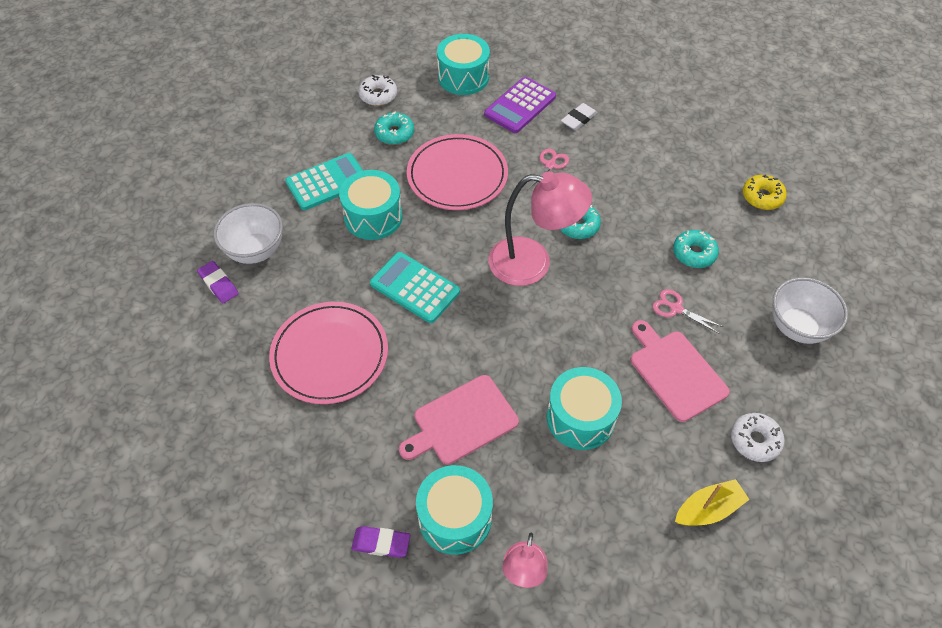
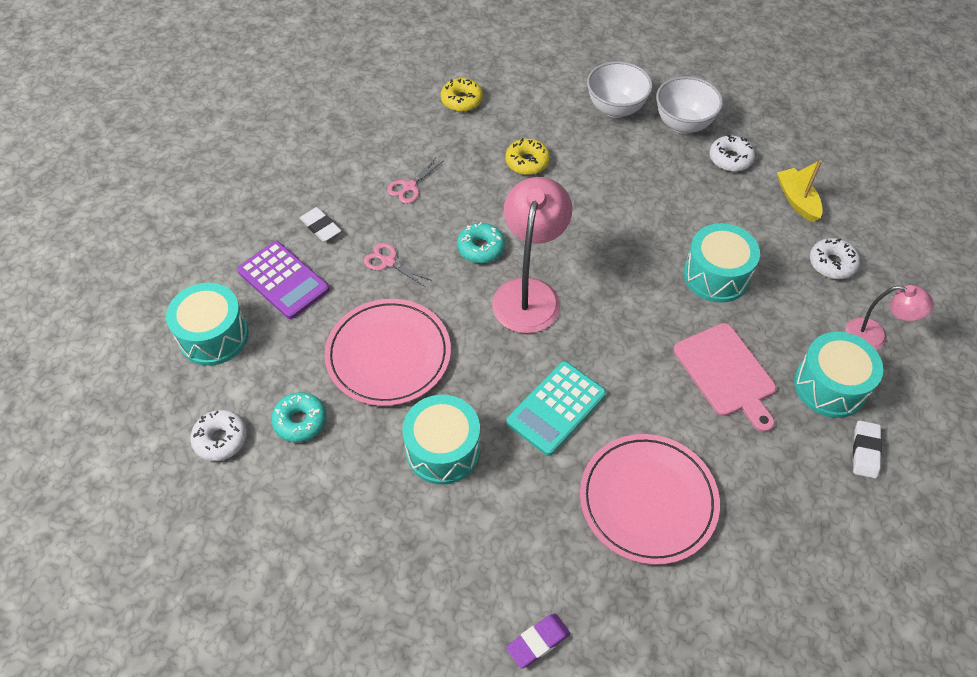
camera: 85 degrees left, 0 degrees up
(256, 251) = (485, 595): white bowl -> white bowl (683, 124)
(327, 182) = (375, 505): turquoise calculator -> none
(381, 543) = (865, 451): purple eraser -> white eraser
(619, 538) = (832, 263): none -> white donut
(675, 372) = (664, 198): pink cutting board -> none
(676, 308) = (592, 186): pink scissors -> pink scissors (409, 187)
(694, 253) = (527, 162): turquoise donut -> yellow donut

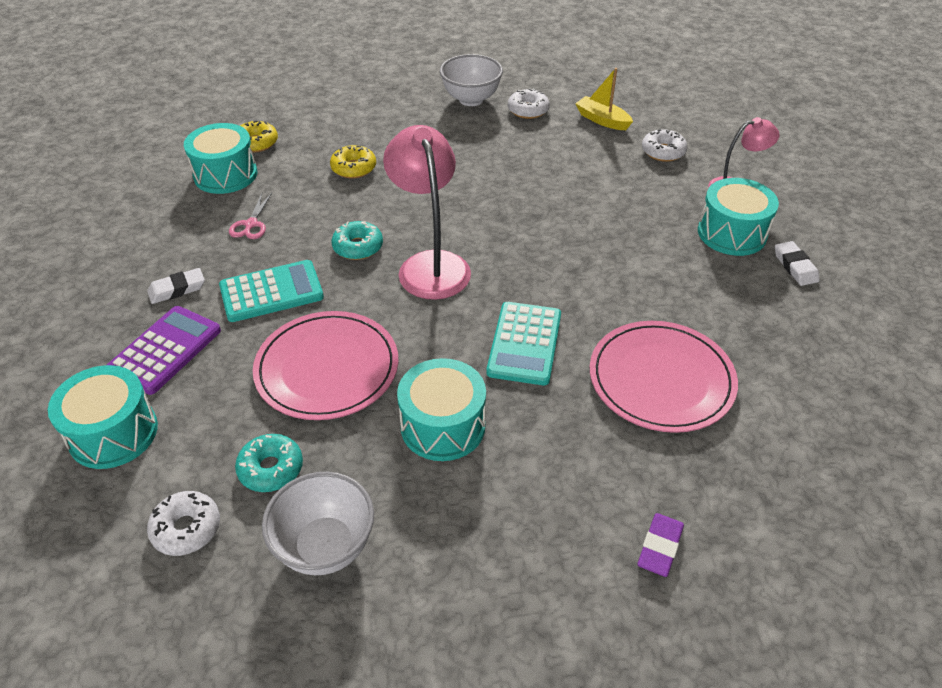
camera: 30 degrees left, 10 degrees down
(283, 280) = (165, 350): purple calculator -> purple calculator turned 75 degrees counterclockwise
(320, 227) = (177, 289): white eraser -> white eraser turned 45 degrees counterclockwise
(388, 262) = (271, 292): pink scissors -> turquoise calculator
(615, 109) = (405, 106): white bowl -> white bowl (325, 547)
(716, 275) = (581, 192): turquoise drum -> turquoise drum (225, 175)
(726, 373) = (646, 257): pink cutting board -> none

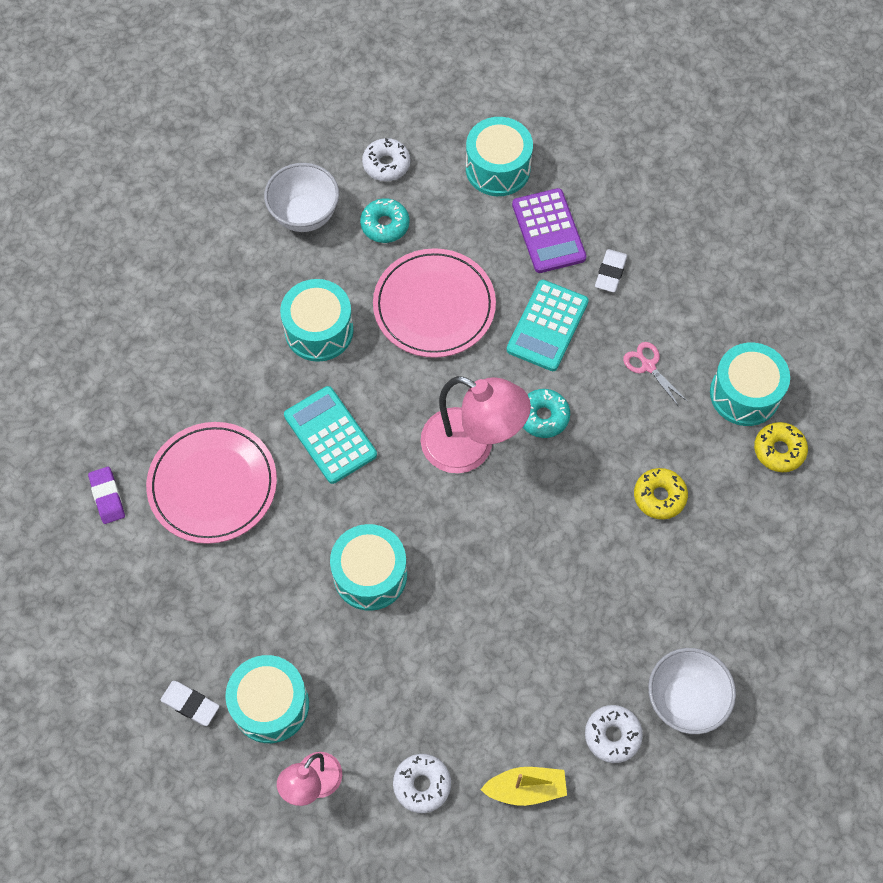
camera: 135 degrees right, 20 degrees up
(589, 249) = (370, 574): none -> turquoise drum
(660, 547) = (127, 362): purple eraser -> purple eraser (107, 497)

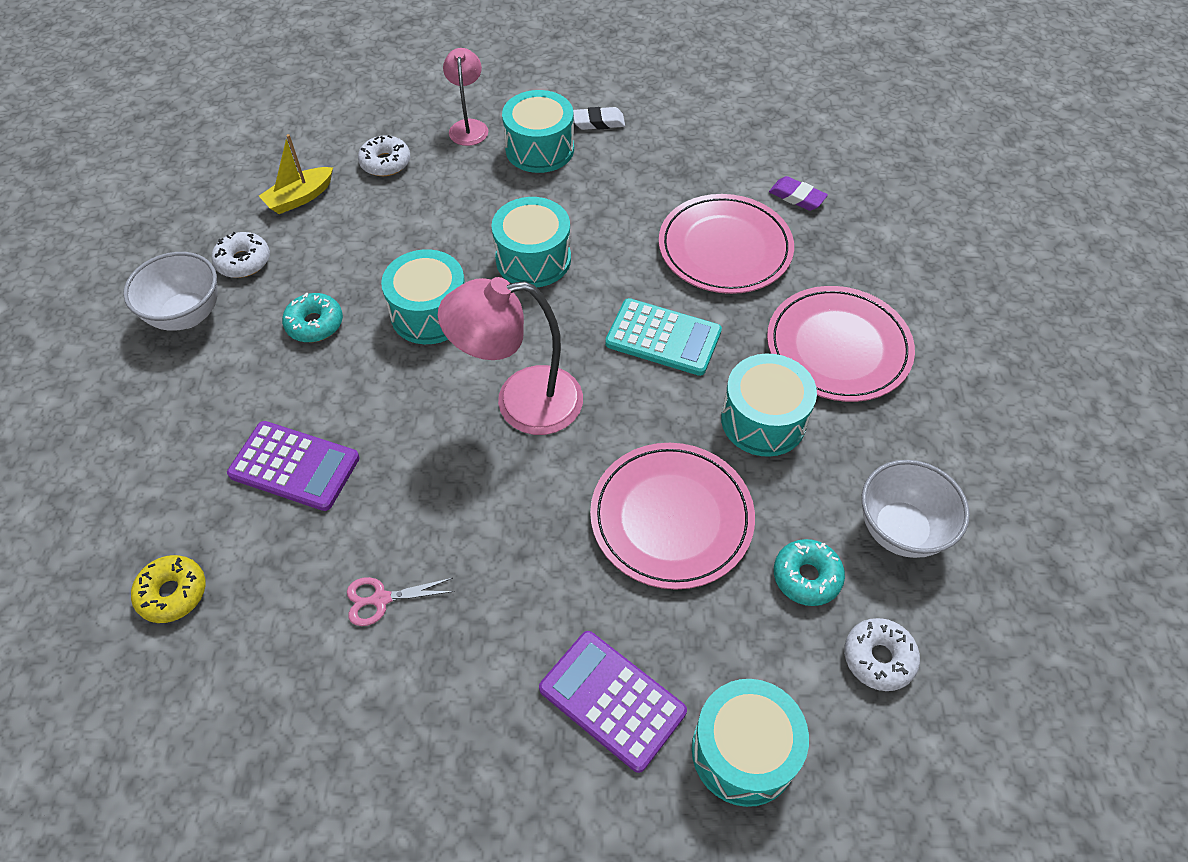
camera: 145 degrees right, 10 degrees down
(216, 348) = (838, 347): none -> pink plate
(543, 416) = (467, 473): turquoise donut -> turquoise donut (315, 324)
(547, 326) = (529, 574): turquoise calculator -> none
(610, 273) = (496, 693): white eraser -> none
(648, 366) = (381, 599): pink scissors -> pink scissors turned 150 degrees clockwise
(659, 496) = (294, 466): yellow donut -> purple calculator
(744, 394) = (242, 637): turquoise drum -> turquoise drum (430, 313)

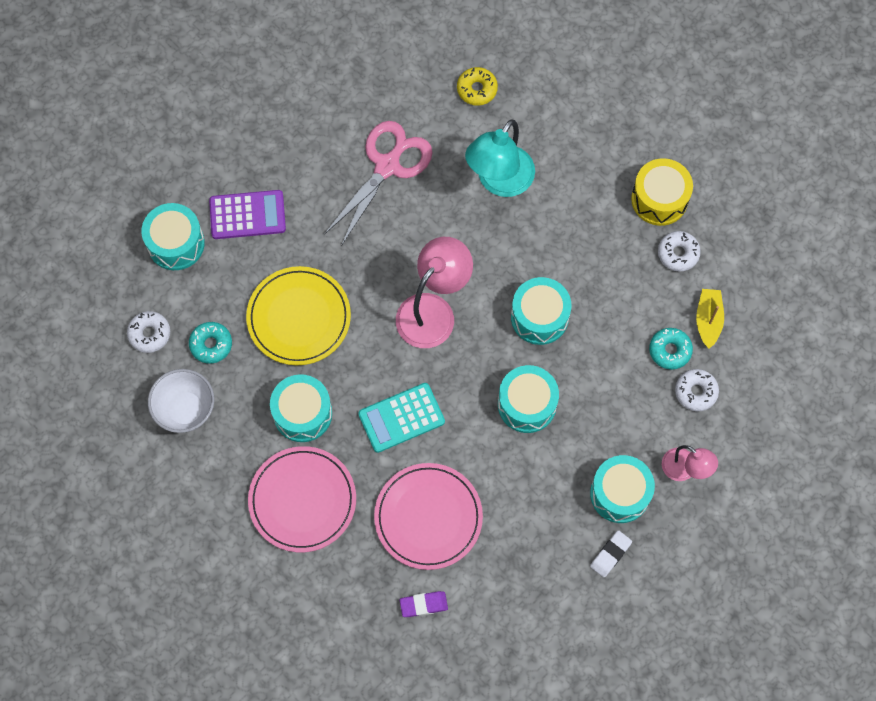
camera: 135 degrees right, 15 degrees up
(187, 315) = (659, 199): white bowl -> yellow drum
(294, 466) = (499, 181): purple calculator -> turquoise lamp
(315, 324) = (589, 255): turquoise donut -> turquoise donut (670, 350)
(381, 599) = (387, 165): pink scissors -> pink scissors, size x2.25
(671, 517) = (299, 317): pink plate -> yellow plate

